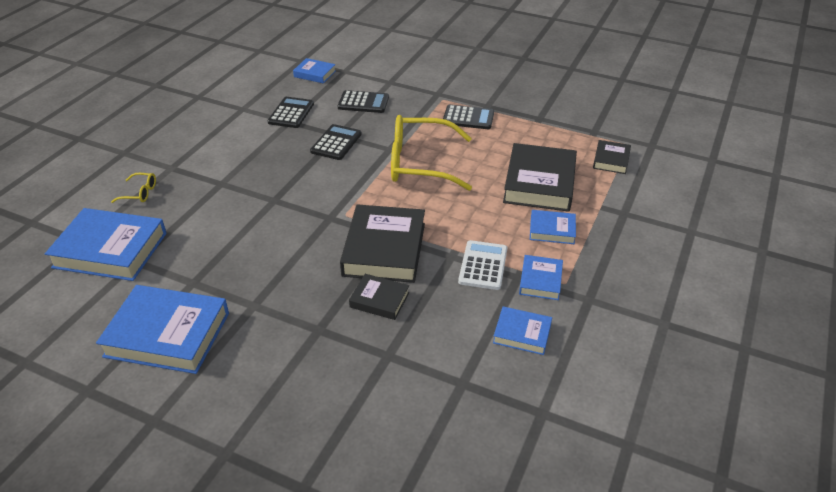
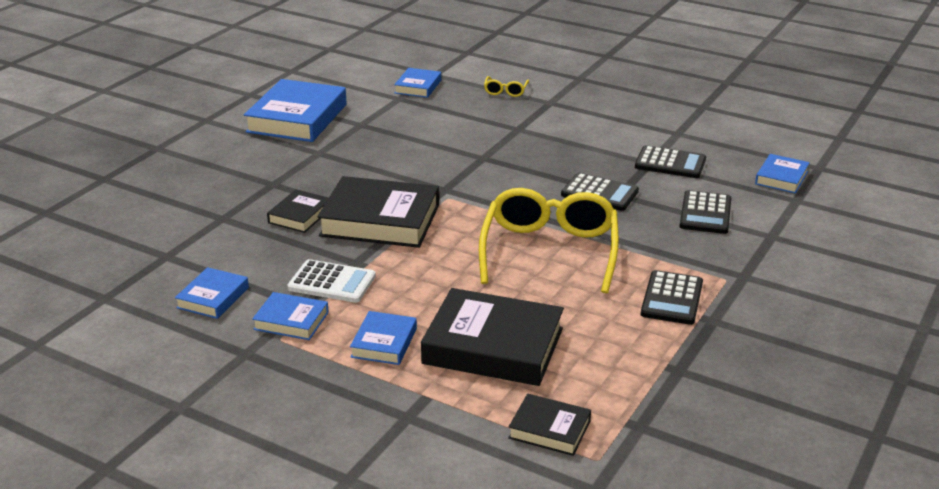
camera: 95 degrees right, 10 degrees down
(110, 250) = (418, 87): blue book -> blue book, size x0.52

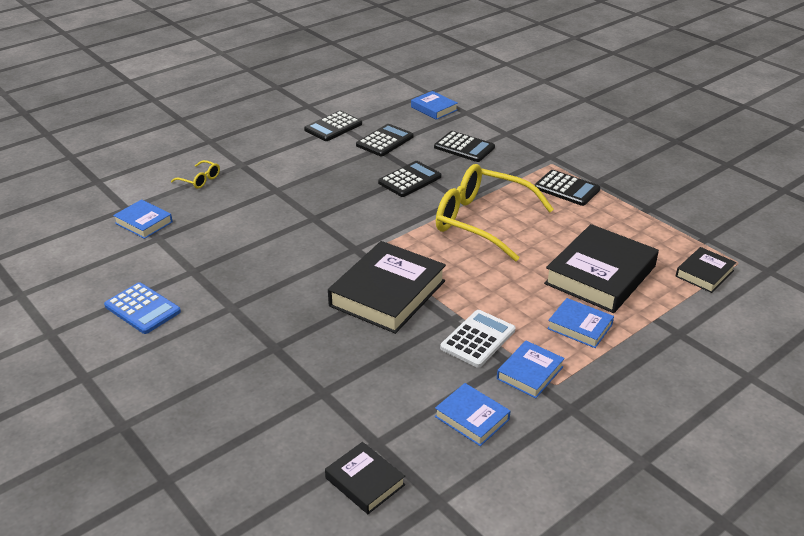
camera: 70 degrees left, 5 degrees up
(297, 118) = (142, 309): blue book -> blue calculator
(300, 215) = (350, 339): black book -> black book (365, 481)
(671, 129) = (333, 127): none -> black calculator

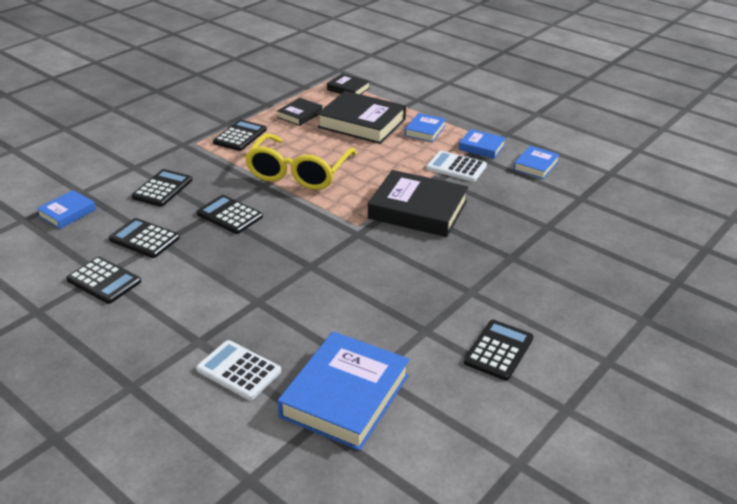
camera: 100 degrees left, 0 degrees up
(142, 309) = (498, 350): blue calculator -> black calculator
(144, 222) = (345, 396): blue book -> blue book, size x1.93
(200, 180) = (239, 370): yellow glasses -> white calculator
(365, 481) = (615, 199): black book -> black book (300, 115)

